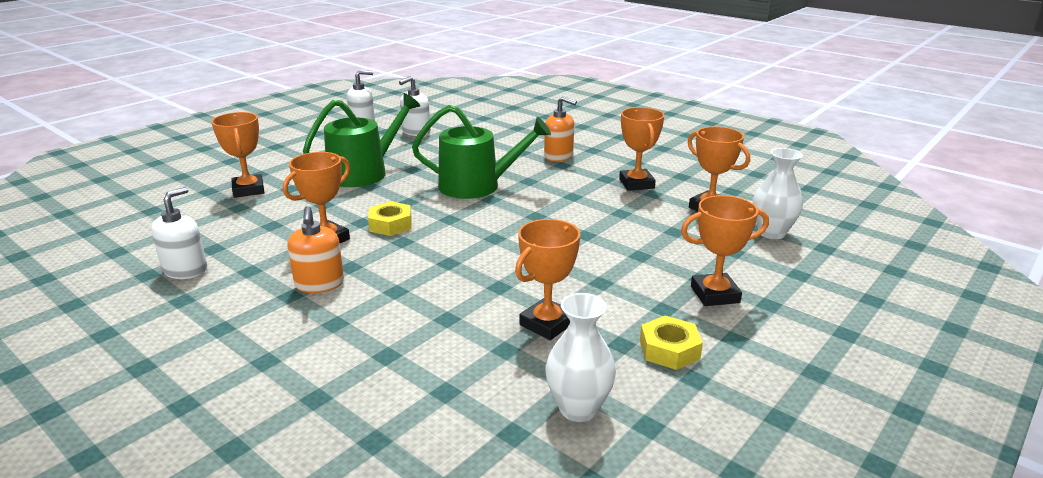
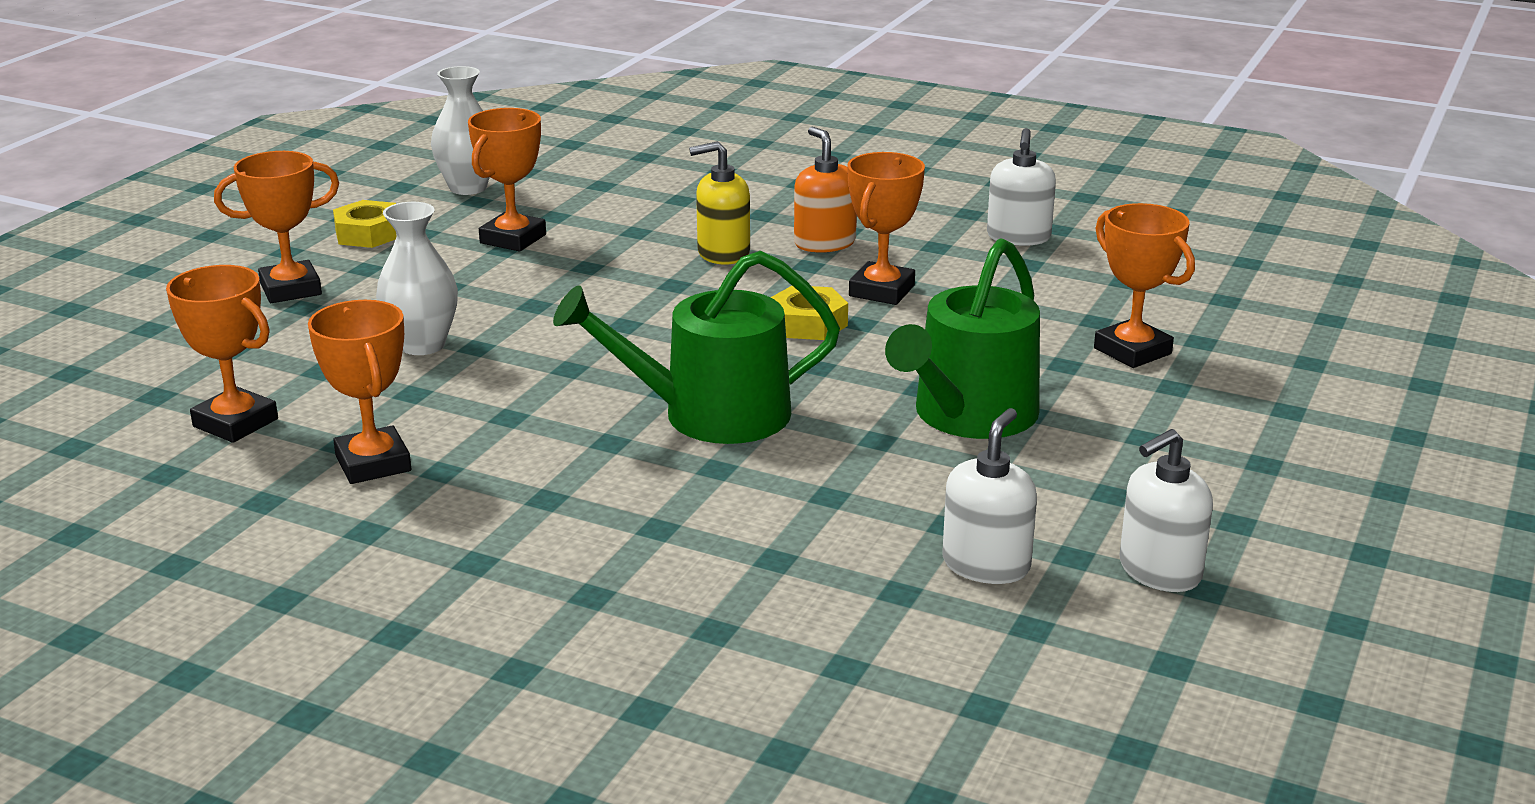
camera: 165 degrees right, 0 degrees up
(397, 285) = (723, 253): none -> yellow soap dispenser
(558, 156) = (561, 524): orange soap dispenser -> none
(771, 233) = (145, 387): white vase -> white vase (422, 345)

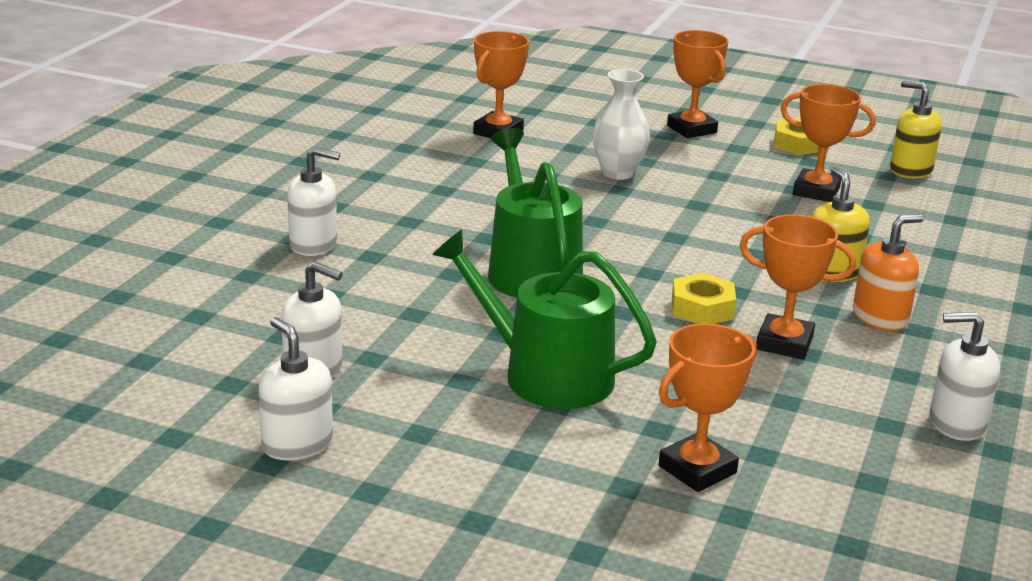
camera: 85 degrees right, 0 degrees up
(373, 463) = (450, 171): orange trophy -> none
(468, 188) = (910, 170): white vase -> yellow soap dispenser
(616, 576) = (313, 244): none -> white soap dispenser

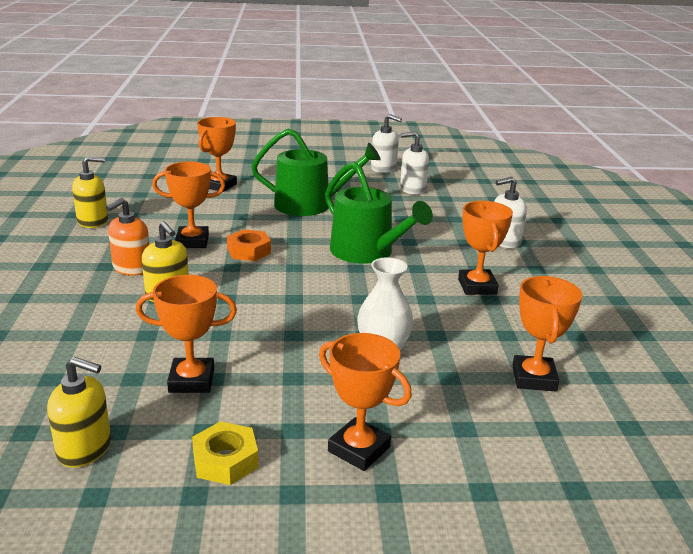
camera: 155 degrees right, 0 degrees up
(440, 203) = (477, 286): none -> orange trophy
(702, 308) = (249, 251): yellow nut -> orange nut
(956, 423) = (93, 221): white soap dispenser -> yellow soap dispenser

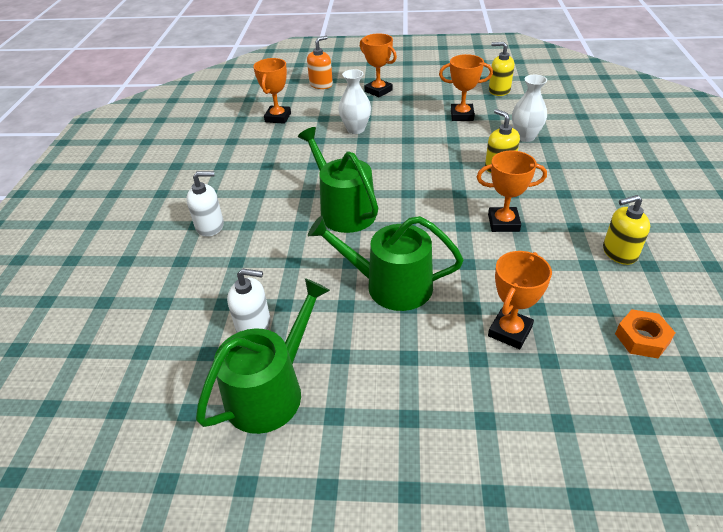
camera: 170 degrees left, 15 degrees up
(102, 338) = (525, 137): none -> white vase
(132, 268) = (540, 191): orange soap dispenser -> orange soap dispenser (321, 84)
(225, 460) = (436, 87): yellow nut -> none
(249, 251) = (448, 211): orange nut -> orange nut (642, 338)
(383, 168) = (270, 390): white soap dispenser -> green watering can
(477, 286) = (269, 175): orange trophy -> none

